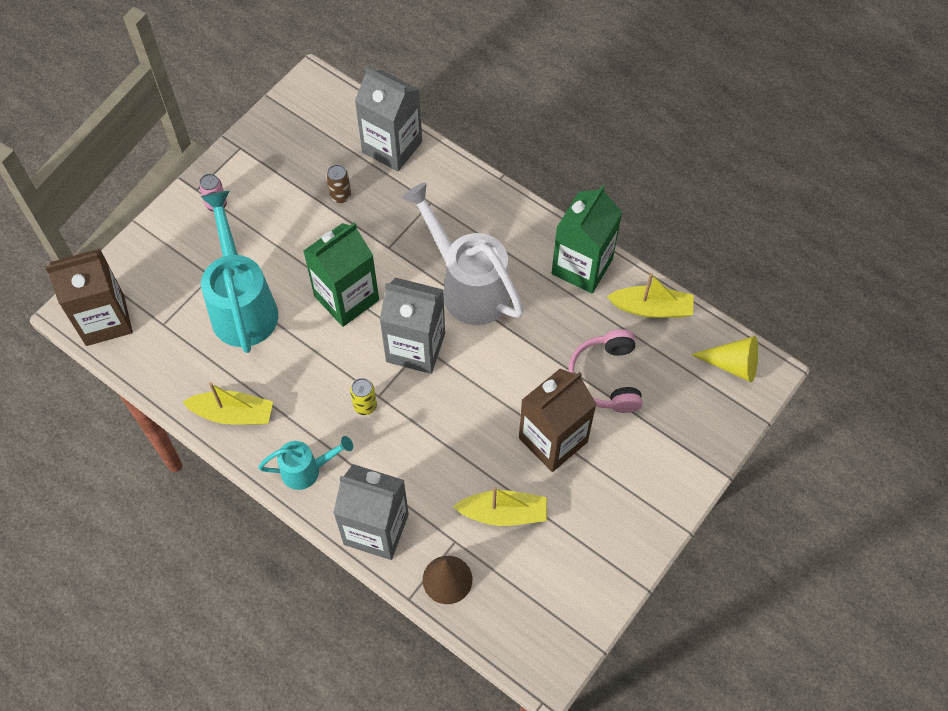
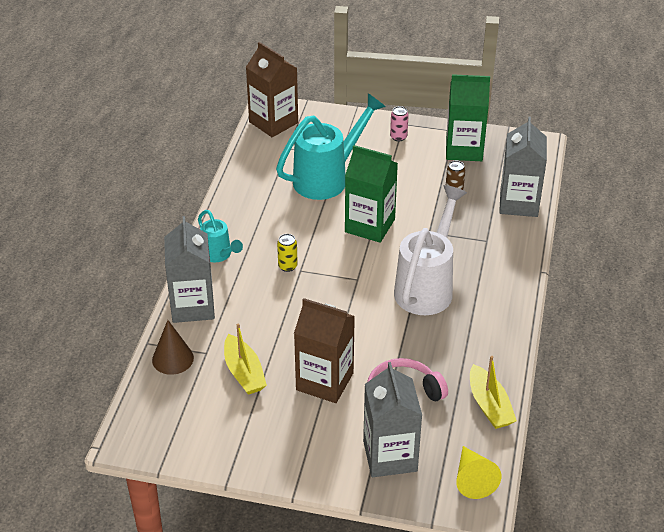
camera: 65 degrees right, 20 degrees down
(233, 414) = (240, 204): yellow boat -> none
(415, 347) = (353, 276): grey carton -> grey carton (390, 456)
(582, 266) = (496, 347): green carton -> green carton (464, 149)

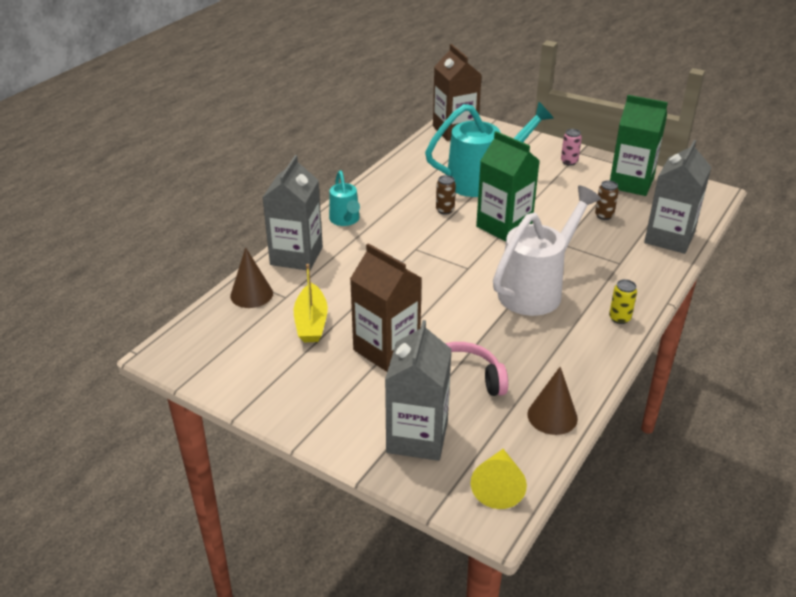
camera: 20 degrees right, 5 degrees down
(287, 266) = (405, 243): yellow can -> yellow can (619, 318)
(307, 220) = (445, 210): none -> brown can
(489, 405) = (552, 416): yellow boat -> brown cone

